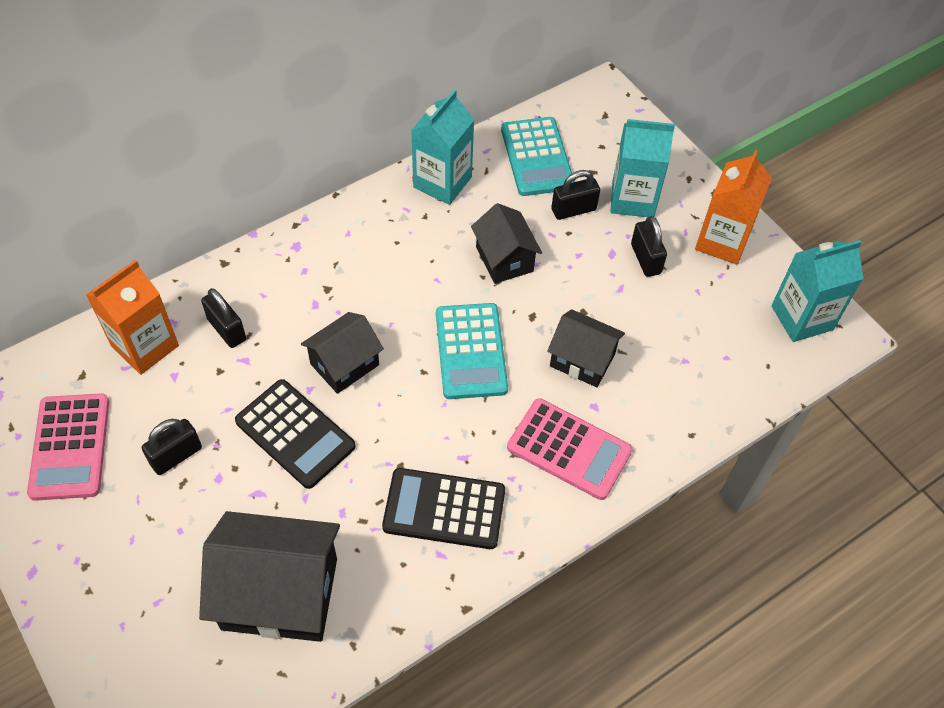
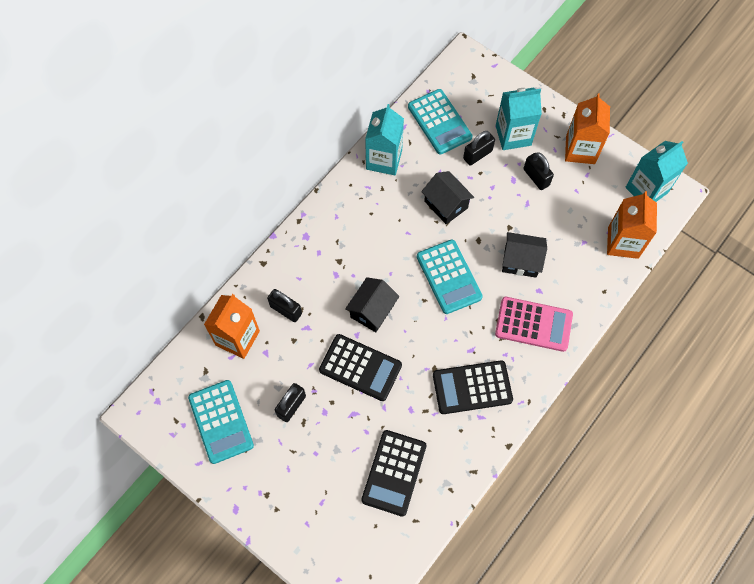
camera: 15 degrees left, 10 degrees up
(70, 447) = (221, 421): pink calculator -> turquoise calculator
(280, 593) = (394, 473): black house -> black calculator
(743, 377) = (623, 242): none -> orange carton

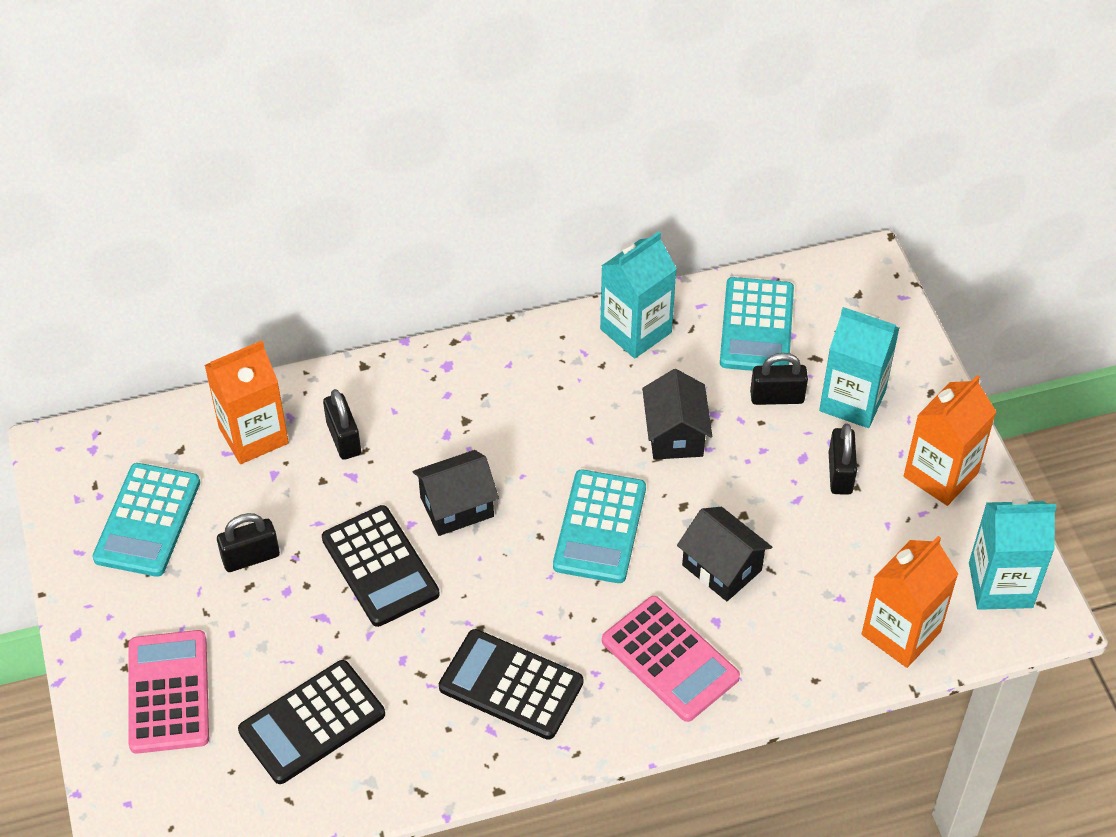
camera: 35 degrees right, 15 degrees down
(310, 507) = (168, 692): none -> pink calculator

